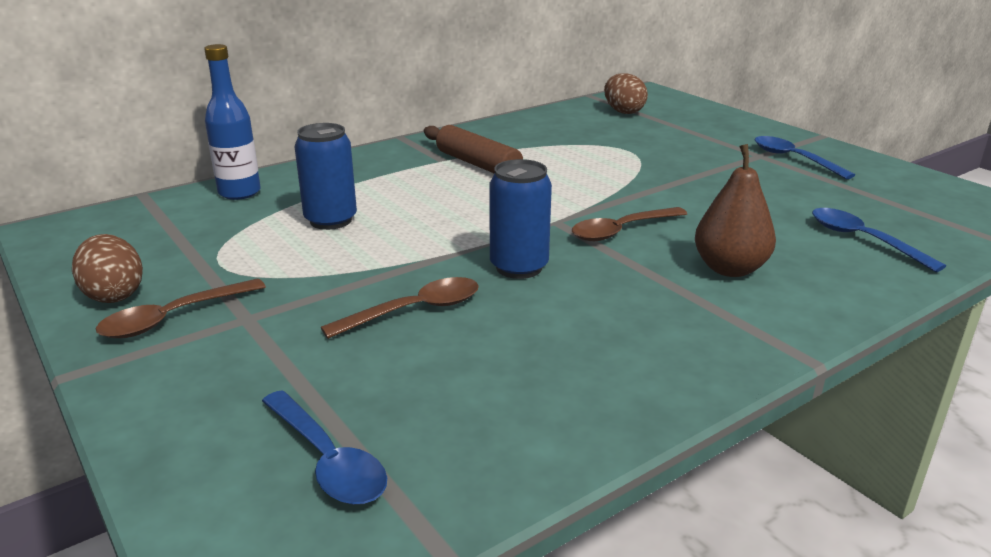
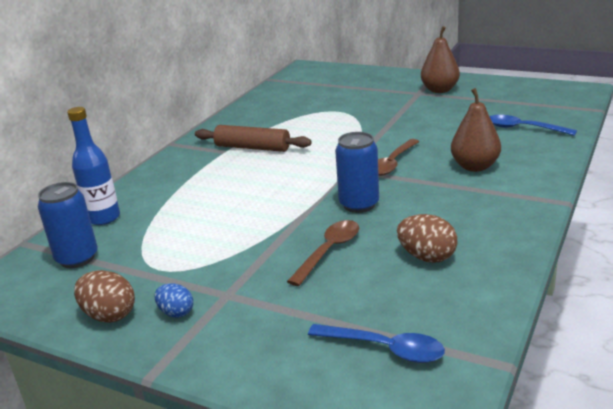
camera: 25 degrees left, 0 degrees up
(174, 318) = (176, 312): brown spoon -> blue egg
(331, 220) = (199, 215): blue can -> blue can (77, 258)
(623, 112) = (305, 85): brown egg -> brown egg (427, 257)
(794, 159) = (439, 90): blue spoon -> brown pear

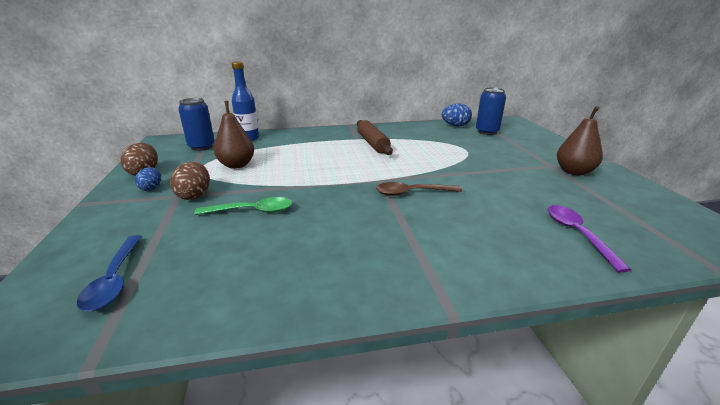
camera: 50 degrees right, 0 degrees up
(274, 94) = (455, 126): none -> blue egg
(329, 251) = (251, 211): brown spoon -> green spoon
(359, 204) = (331, 200): blue can -> blue can (487, 132)
(427, 257) = (269, 256): brown egg -> brown egg (194, 195)
(475, 167) = (457, 231): brown pear -> brown pear (237, 165)
(523, 128) = (578, 234): blue spoon -> purple spoon

